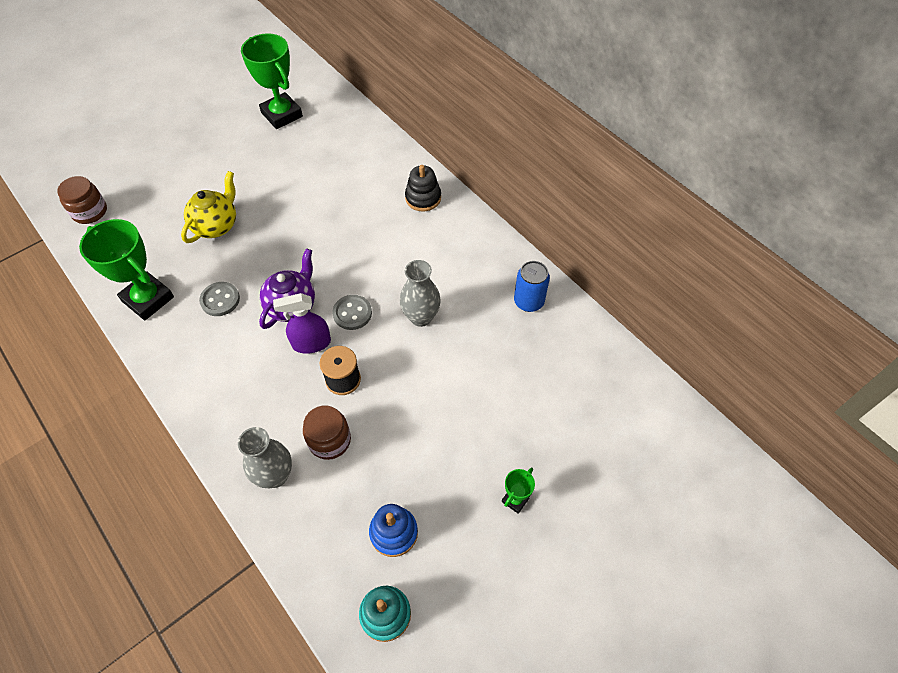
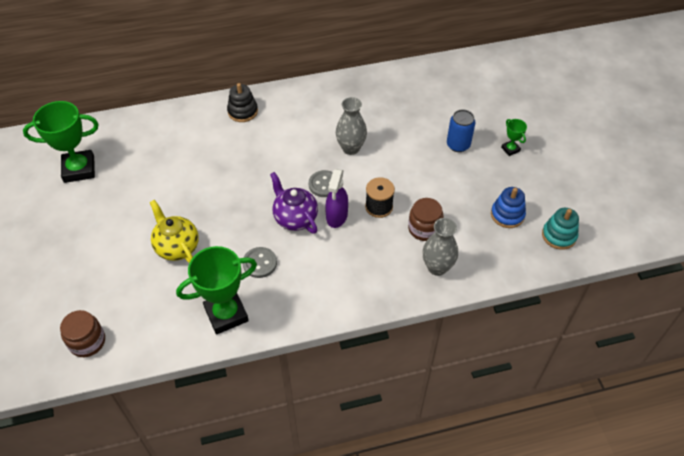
camera: 65 degrees left, 5 degrees down
(528, 301) = (371, 90): blue can -> blue can (458, 145)

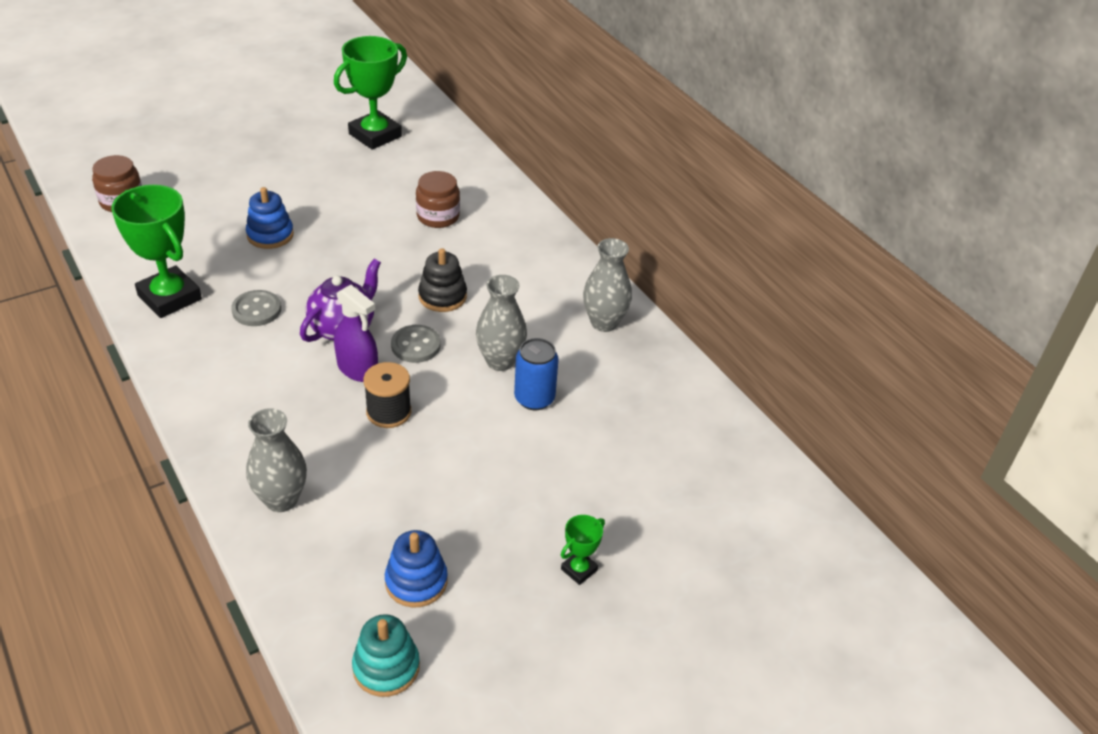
camera: 70 degrees right, 10 degrees down
(79, 169) = (375, 135): green trophy -> green trophy turned 75 degrees clockwise
(177, 247) = (270, 235): yellow teapot -> blue stacking toy
(243, 111) = (529, 240): black stacking toy -> black stacking toy (442, 296)
(333, 96) = (604, 323): none -> grey vase
(337, 216) = (358, 369): purple spray bottle -> purple spray bottle turned 135 degrees counterclockwise
(424, 228) = (357, 472): brown jar -> brown jar (438, 216)
(458, 145) = (560, 492): blue can -> blue can (534, 398)

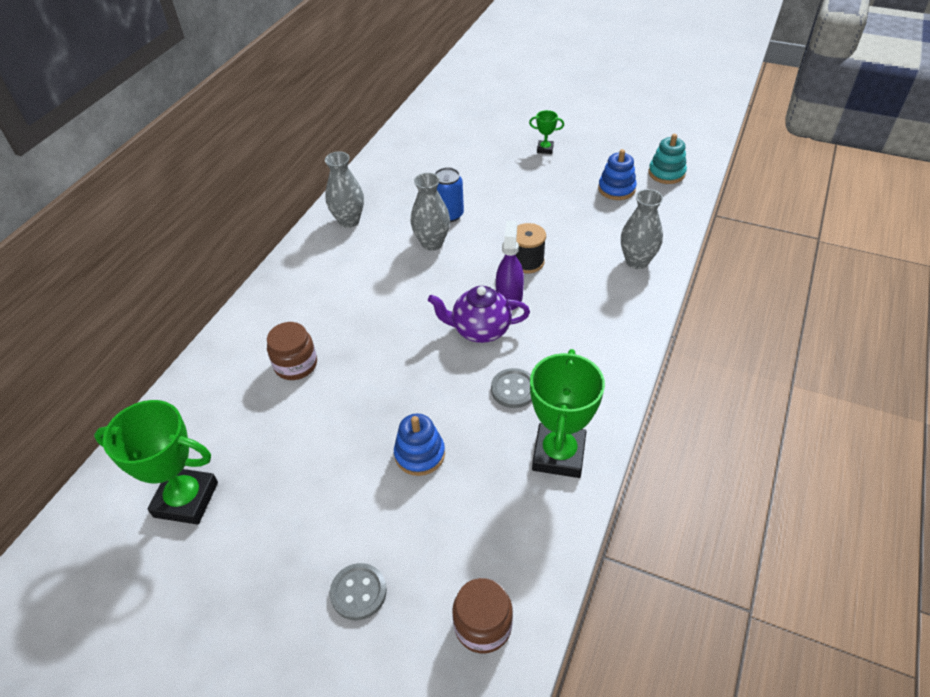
camera: 120 degrees left, 5 degrees up
(415, 345) = (458, 286): grey button -> grey button (358, 592)
(442, 296) = (395, 303): black stacking toy -> none

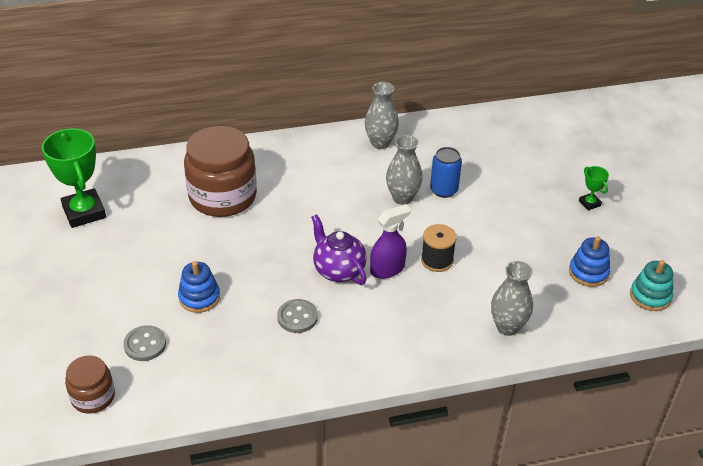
camera: 50 degrees right, 5 degrees down
(296, 365) = (223, 196): brown jar -> brown jar, size x1.91
(358, 592) = (76, 325): grey button -> grey button (145, 344)
(558, 454) = (258, 371): green trophy -> none

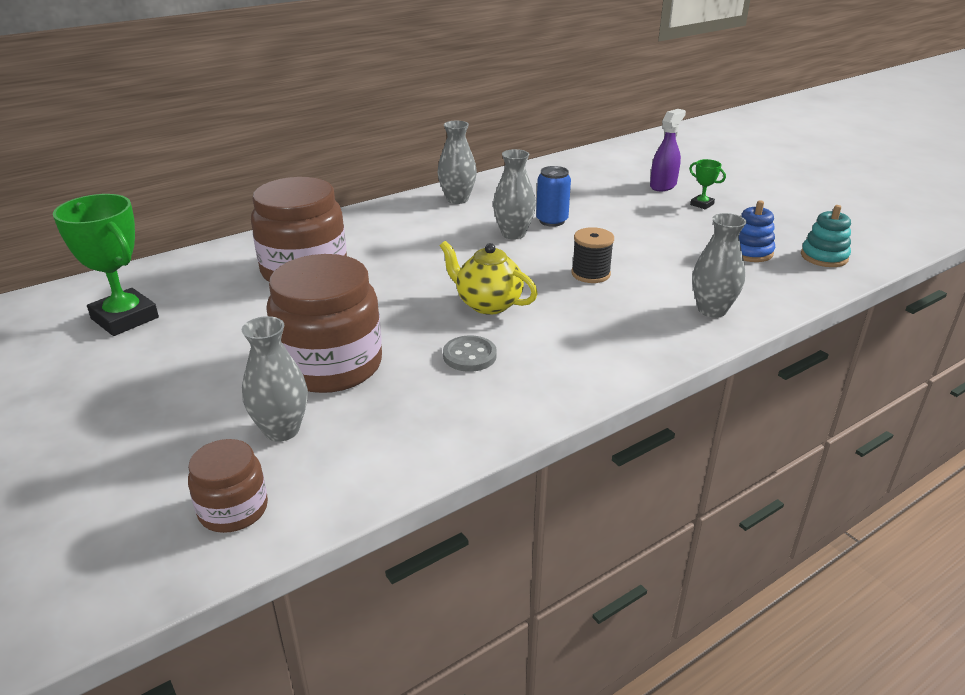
camera: 20 degrees left, 10 degrees down
(145, 344) = (282, 430): grey button -> grey vase
(199, 297) = (330, 365): blue stacking toy -> brown jar
(338, 270) = (487, 304): purple teapot -> yellow teapot
(387, 269) = (543, 292): purple spray bottle -> purple spray bottle (663, 185)

